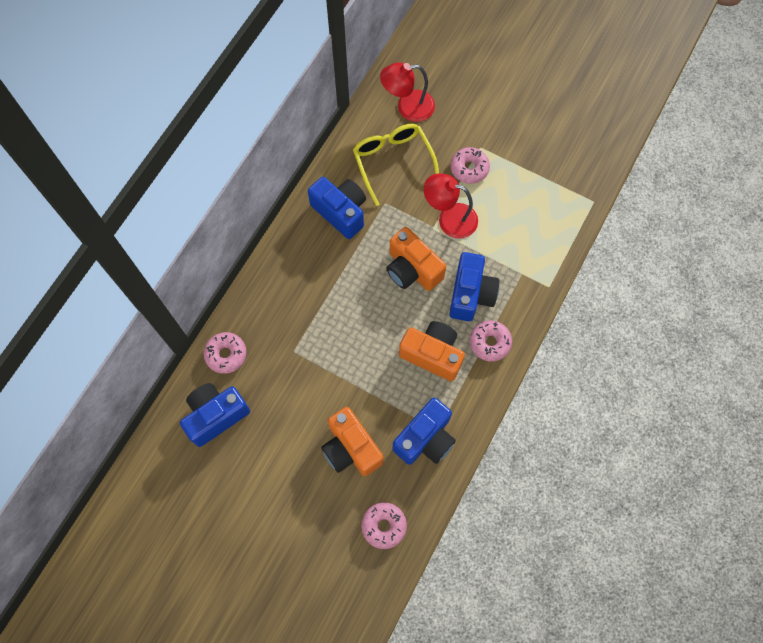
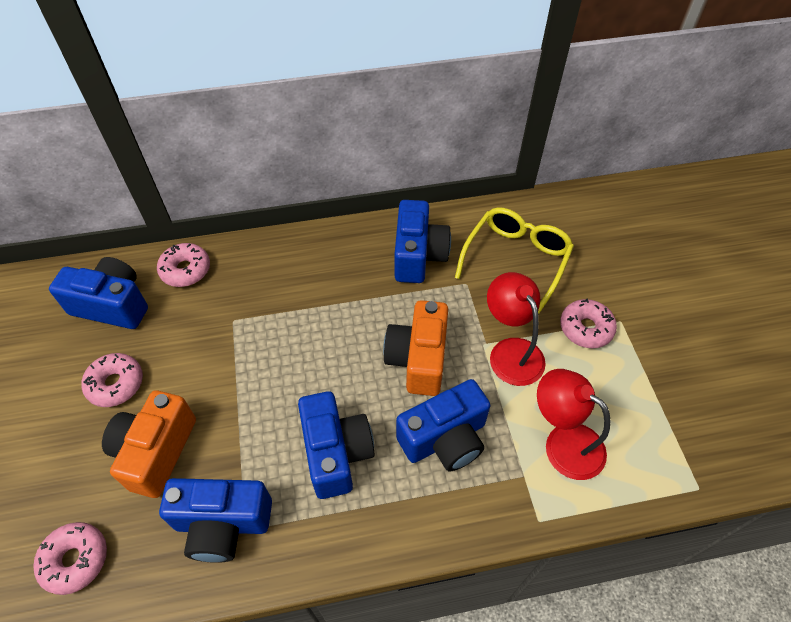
camera: 50 degrees right, 15 degrees down
(407, 107) = (585, 231): red lamp -> red lamp (563, 442)
(432, 354) = (336, 453): orange camera -> blue camera
(489, 342) = (404, 506): pink donut -> pink donut (116, 384)

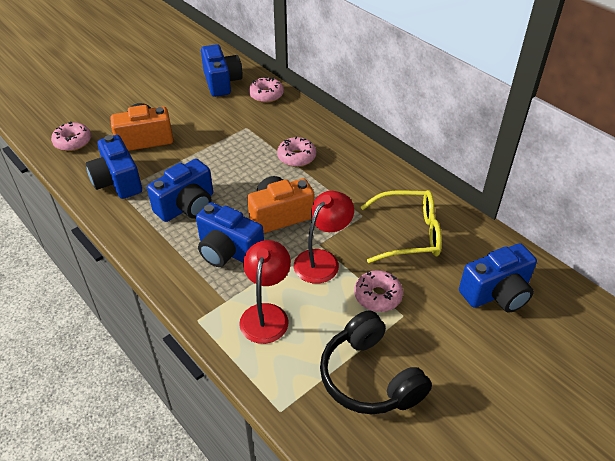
camera: 60 degrees right, 10 degrees down
(116, 384) = (175, 107): pink donut -> pink donut (296, 157)
(418, 255) = (365, 183): blue camera -> blue camera (497, 293)
(684, 388) = (369, 377): none -> black headphones

